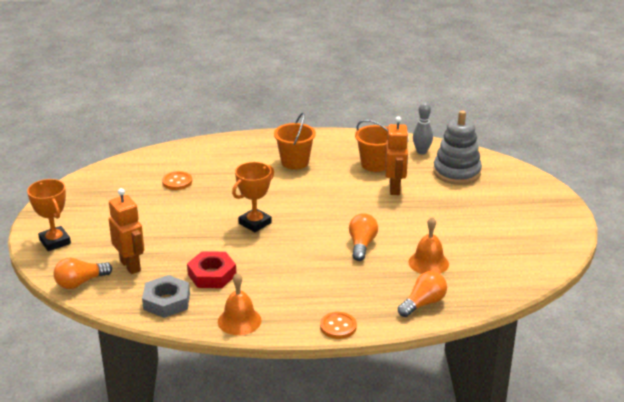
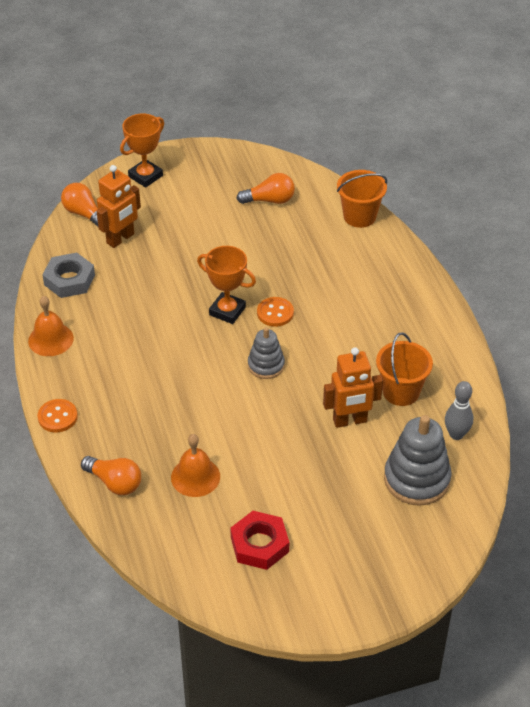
camera: 75 degrees right, 15 degrees up
(177, 182) = (288, 229): orange button -> orange button (275, 313)
(212, 275) = (122, 301): red nut -> red nut (259, 544)
(295, 162) = (373, 316): orange bucket -> orange bucket (359, 216)
(324, 214) = (266, 365): none -> grey stacking toy
(362, 245) = (213, 410): orange light bulb -> orange light bulb (269, 200)

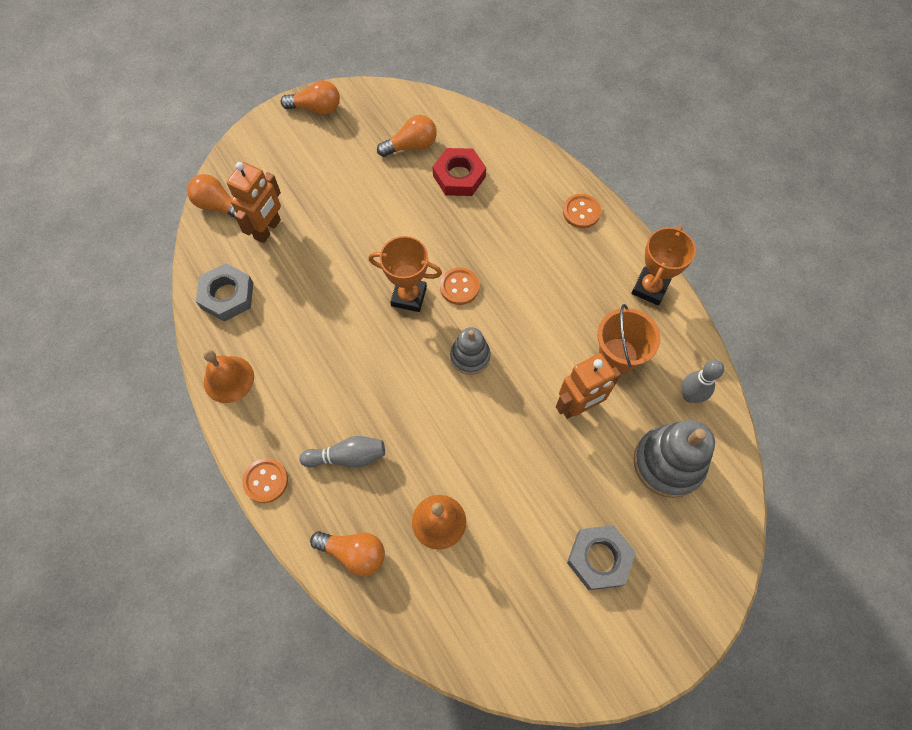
camera: 15 degrees left, 20 degrees up
(133, 414) = (347, 456): none -> grey bowling pin
(145, 176) = (271, 143): orange trophy -> orange trophy (650, 288)
(194, 157) = (316, 108): none -> orange light bulb
(259, 544) = (533, 593): red nut -> red nut (459, 176)
(327, 533) = (599, 558): none -> grey nut
(359, 216) = (509, 146): orange bucket -> none
(408, 278) = (581, 212): none -> orange button

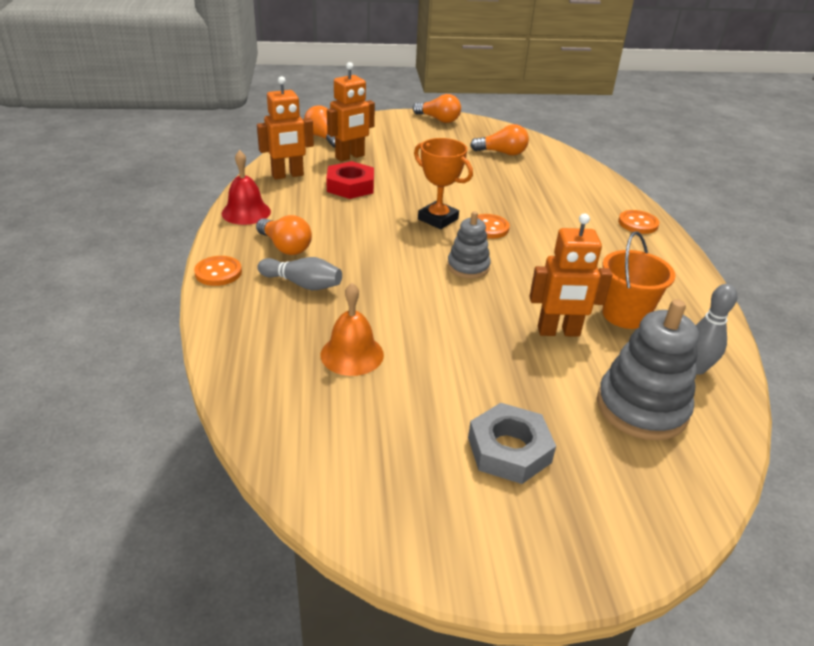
camera: 25 degrees right, 30 degrees down
(227, 295) = (287, 175): grey nut -> orange robot
(228, 379) = (246, 212): orange bell -> red bell
(354, 553) = (251, 343): orange light bulb -> orange light bulb (285, 247)
(459, 176) = (533, 176): red nut -> red nut (350, 186)
(650, 288) = (686, 285): orange trophy -> none

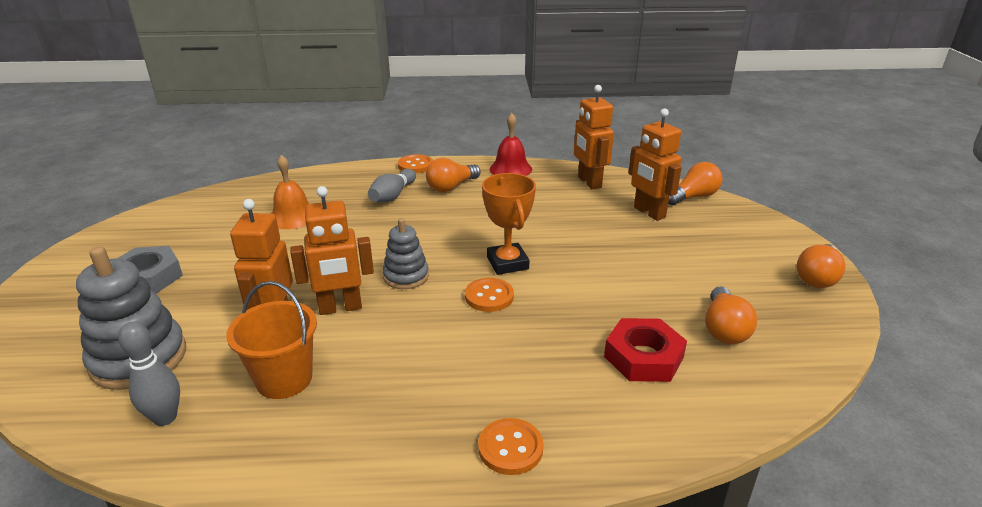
camera: 95 degrees right, 5 degrees down
(350, 186) = (575, 213): red nut -> red nut (643, 357)
(438, 219) = (507, 263): orange trophy -> orange trophy turned 60 degrees counterclockwise
(525, 298) = (340, 308): none -> orange robot

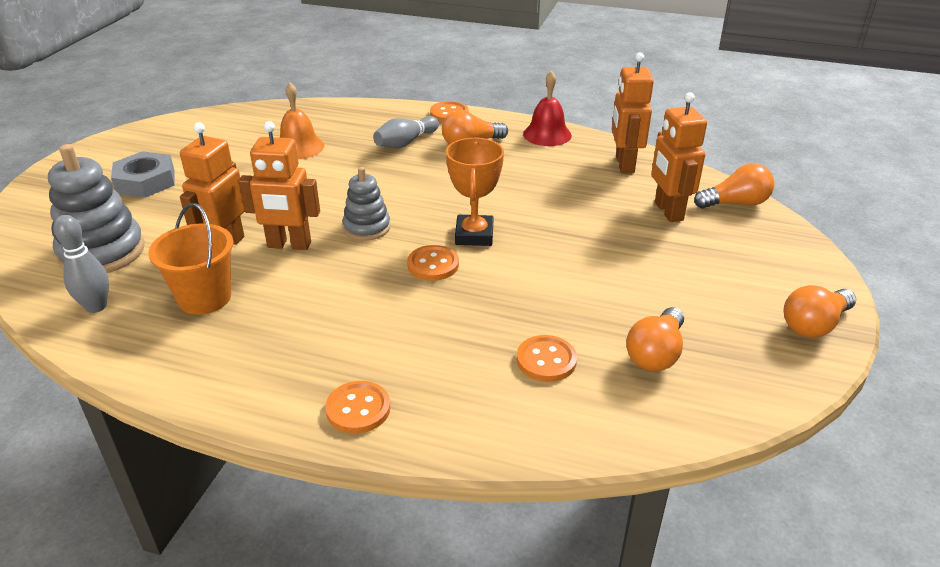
camera: 20 degrees right, 5 degrees up
(643, 357) = (546, 360): red nut -> orange button

